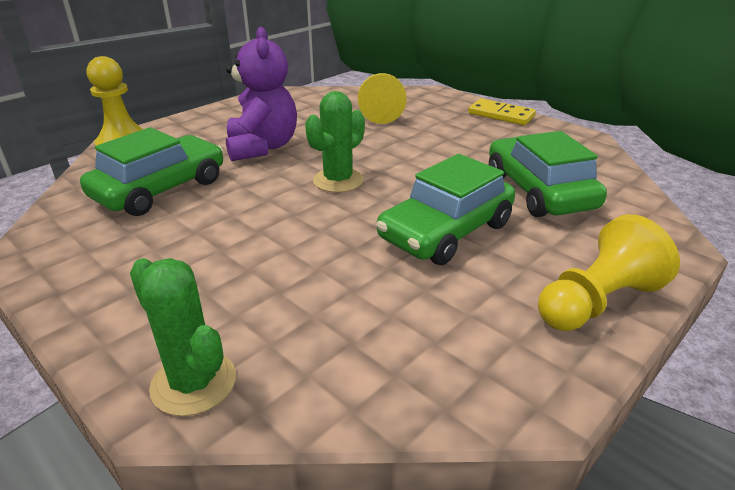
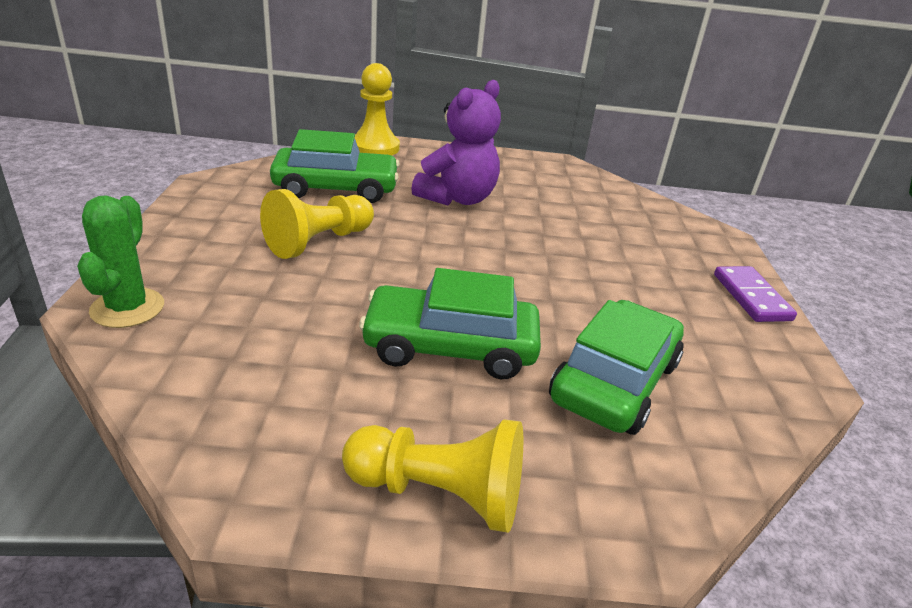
camera: 45 degrees right, 0 degrees up
(338, 180) = (457, 255): green cactus -> none
(379, 111) = (621, 223): yellow pawn -> yellow pawn (319, 242)
(501, 115) = (751, 297): yellow domino -> purple domino

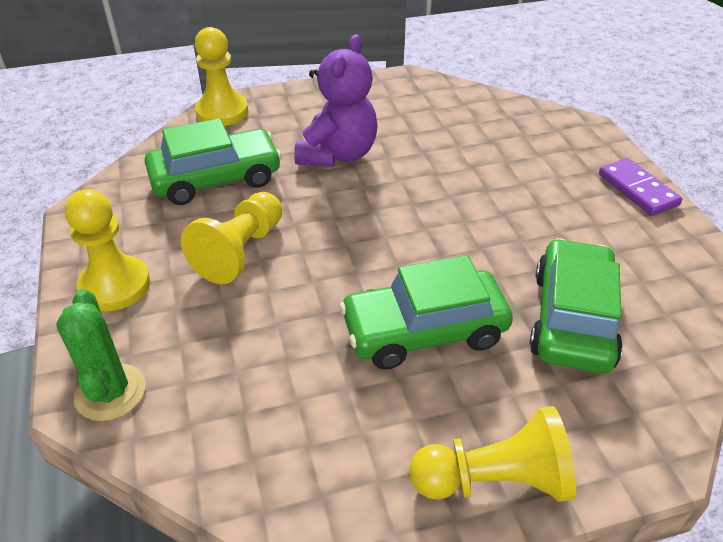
camera: 15 degrees left, 10 degrees up
(193, 236) = (115, 285): none -> yellow pawn

